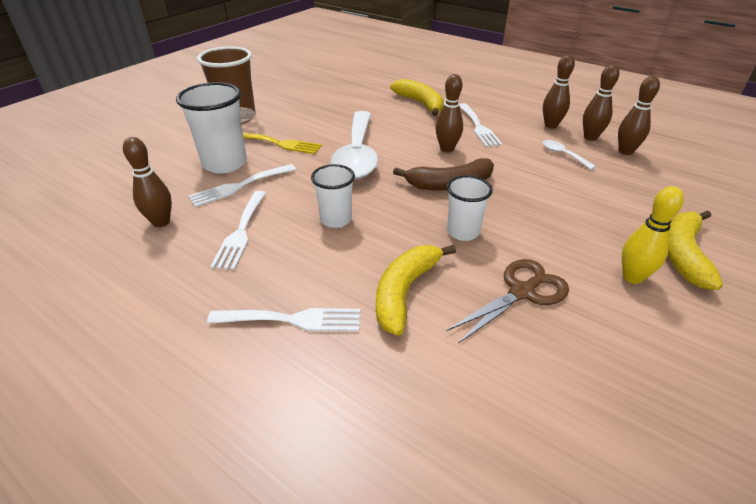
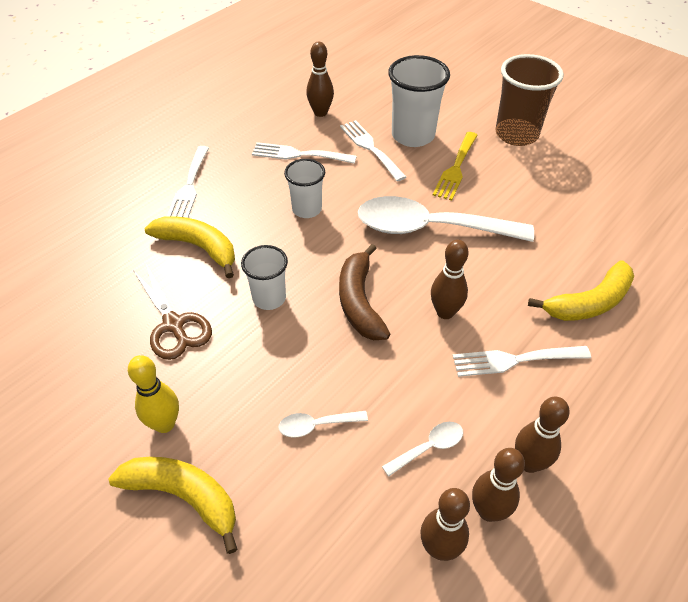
camera: 95 degrees right, 10 degrees up
(577, 197) = (316, 425): none -> white spoon

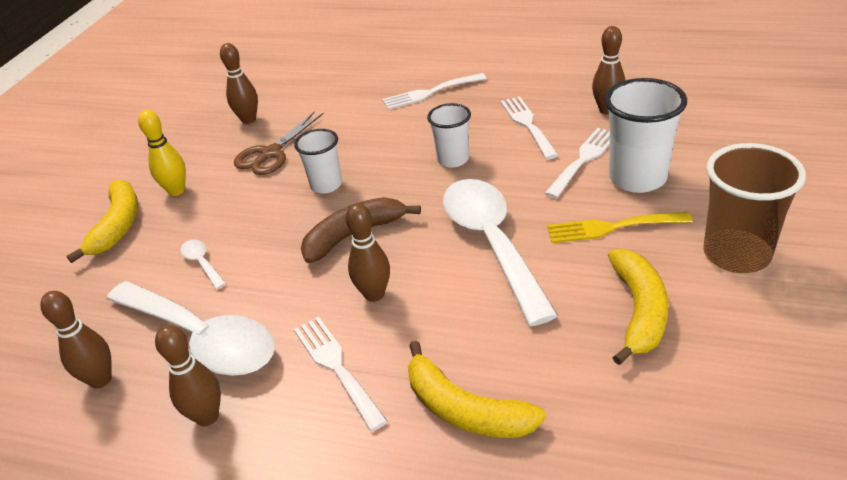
camera: 70 degrees right, 10 degrees down
(199, 247) = (361, 128): yellow banana -> yellow banana (639, 311)
(429, 447) = (202, 338): white spoon -> white spoon, size x2.47
(488, 511) = (145, 401): brown bowling pin -> brown bowling pin (249, 120)

